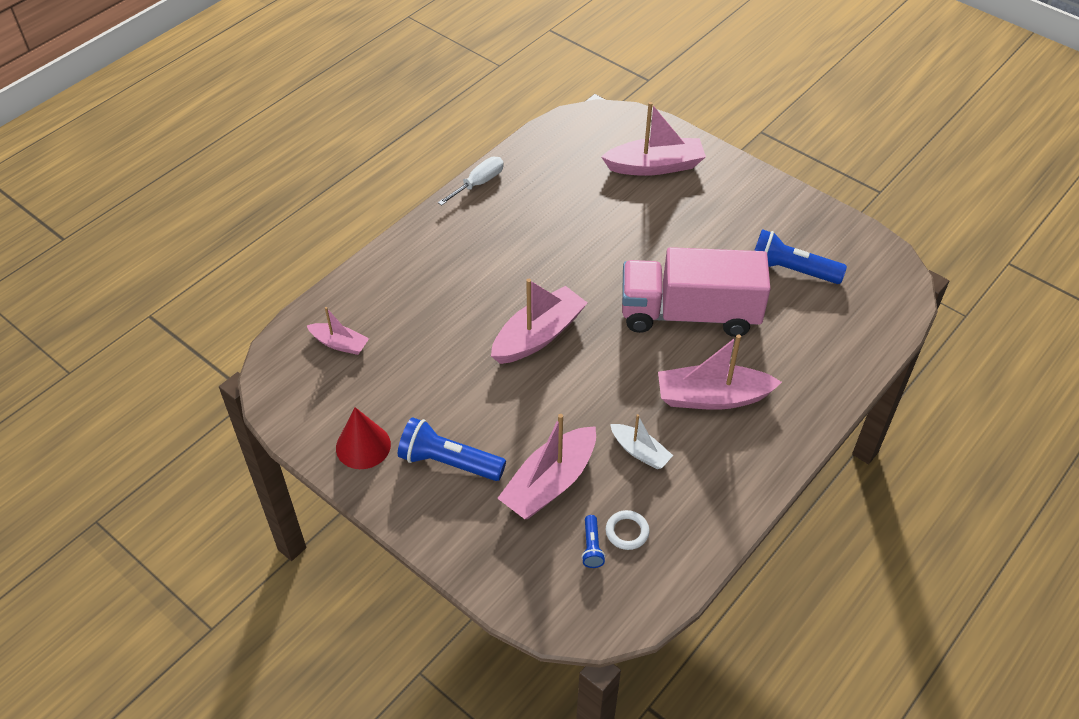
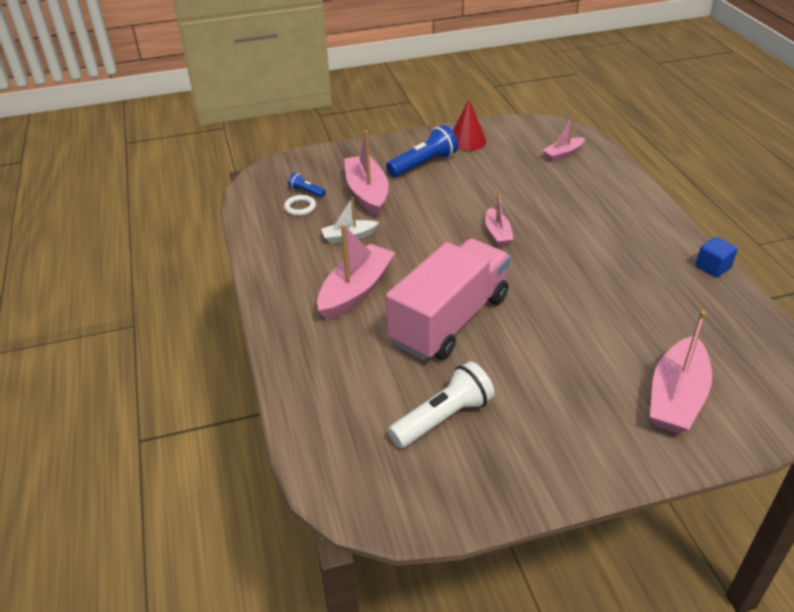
camera: 125 degrees right, 10 degrees down
(478, 183) = (713, 267): white screwdriver -> blue cube
(538, 335) = (497, 233): pink boat -> pink boat, size x0.56
(790, 270) = (443, 418): blue flashlight -> white flashlight

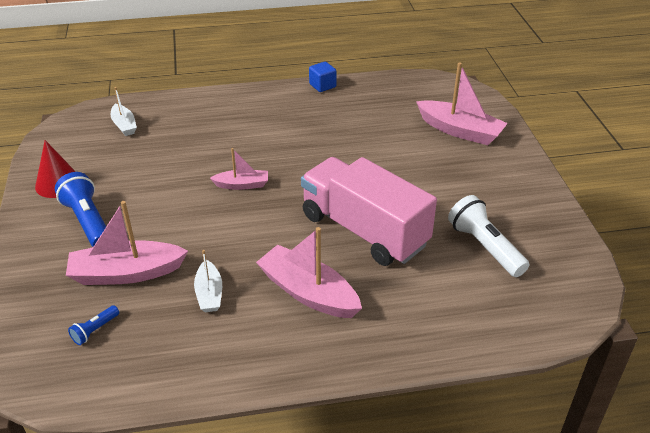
camera: 85 degrees left, 0 degrees up
(300, 207) = (129, 337): white ring -> none
(563, 154) = (124, 125): pink boat -> white boat

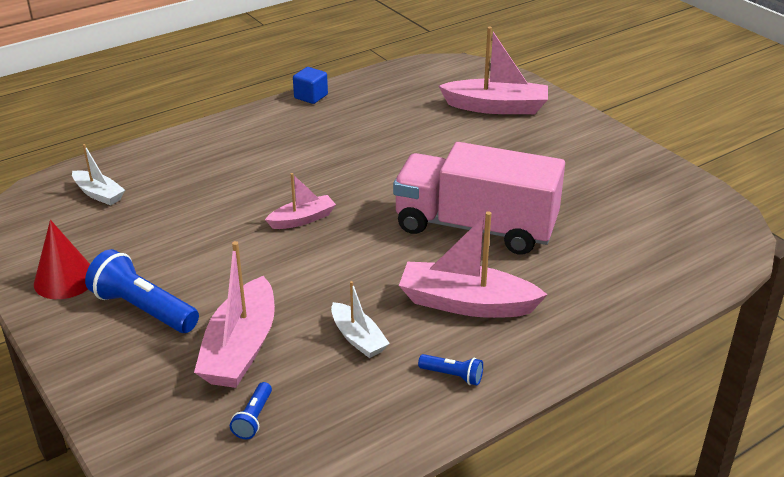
camera: 25 degrees left, 5 degrees down
(126, 273) = (241, 348): pink boat -> pink boat turned 45 degrees counterclockwise
(253, 349) = (453, 376): none -> blue flashlight
(484, 247) = (607, 208): white flashlight -> none

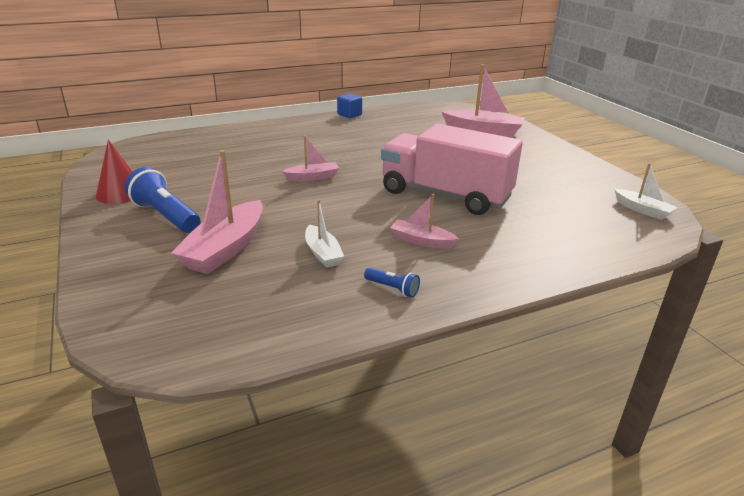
camera: 10 degrees right, 5 degrees down
(99, 194) = (174, 150): white boat -> white boat (642, 210)
(253, 418) = (210, 297): blue flashlight -> none
(466, 303) = (421, 241): pink boat -> pink boat, size x0.56

